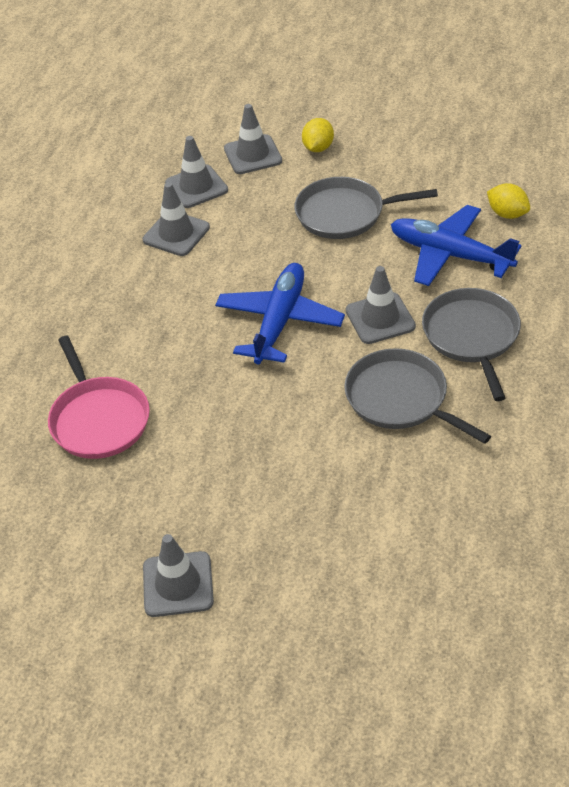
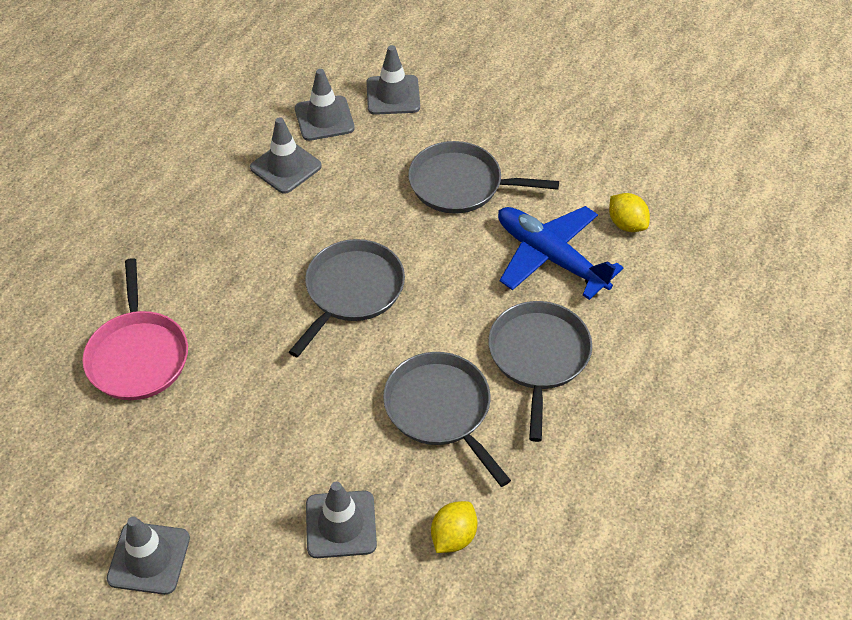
camera: 10 degrees right, 5 degrees up
(279, 321) = (352, 291): blue plane -> grey pan
(318, 148) = (461, 102): yellow lemon -> yellow lemon (453, 536)
(380, 318) = (453, 313): grey traffic cone -> grey traffic cone (341, 524)

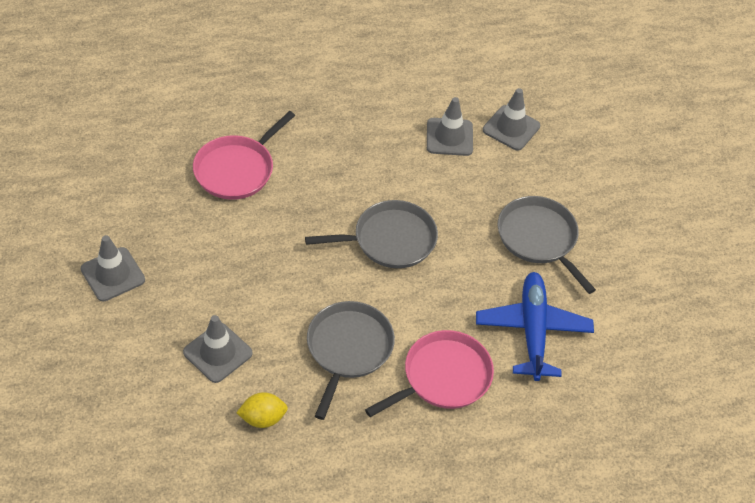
camera: 45 degrees right, 0 degrees up
(393, 95) = (573, 149): grey traffic cone -> none
(538, 357) = (443, 377): grey pan -> pink pan
(626, 224) = (611, 357): yellow lemon -> none

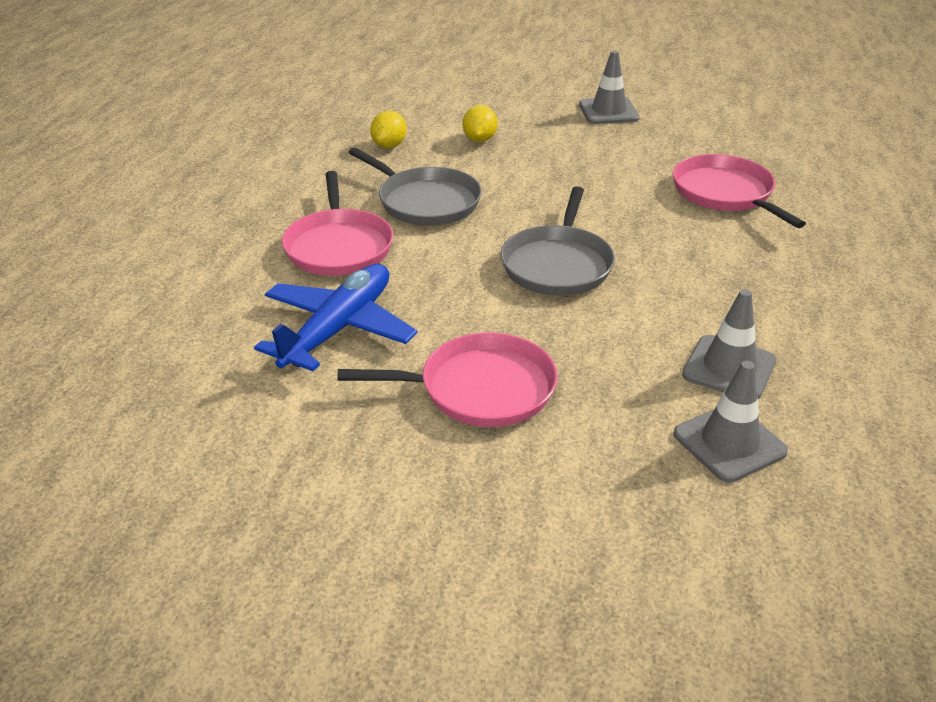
camera: 120 degrees right, 15 degrees down
(217, 353) = (479, 140): grey traffic cone -> yellow lemon
(533, 330) = (339, 329): blue plane -> blue plane turned 90 degrees counterclockwise
(539, 239) = (480, 389): grey pan -> pink pan

